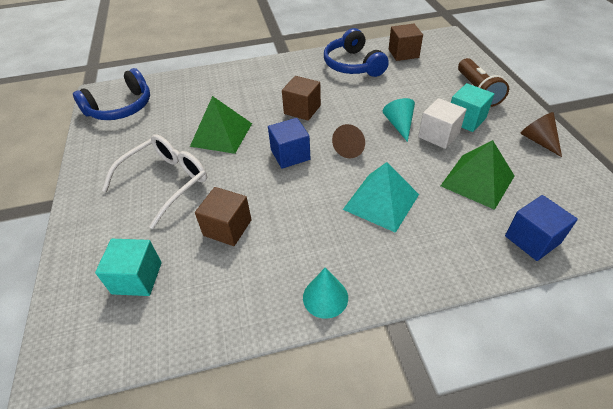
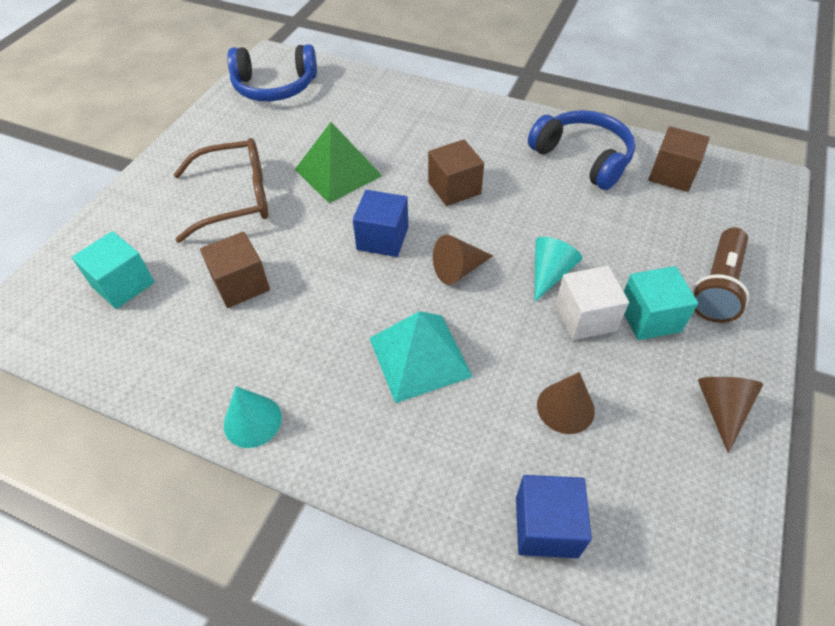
camera: 35 degrees right, 5 degrees up
(166, 182) = (236, 198): white glasses -> brown glasses
(353, 65) = (582, 158): blue headphones -> blue headphones turned 120 degrees clockwise
(477, 181) = (565, 407): green pyramid -> brown cone

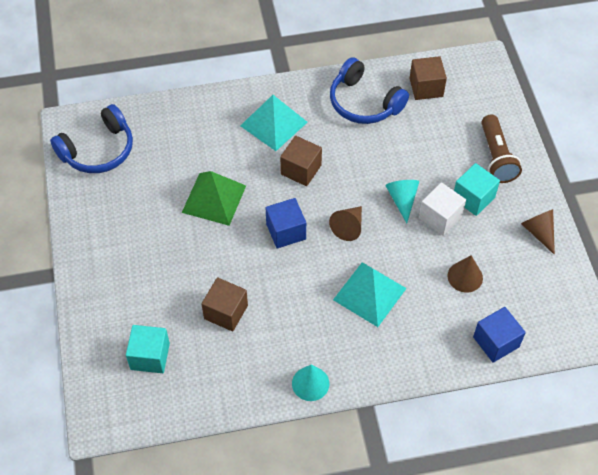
camera: 35 degrees left, 5 degrees up
(236, 198) = (162, 256): brown glasses -> none
(463, 135) = (273, 124): none -> turquoise pyramid
(582, 158) = (364, 102): blue headphones -> blue headphones turned 150 degrees counterclockwise

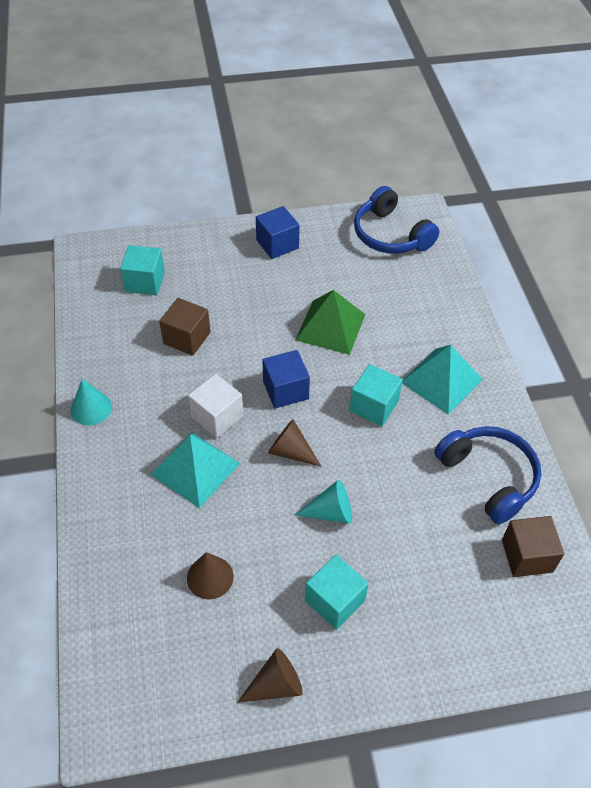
camera: 90 degrees right, 5 degrees down
(301, 170) = (374, 406): brown cube -> turquoise cube
(364, 102) = (488, 477): blue headphones -> blue headphones turned 105 degrees clockwise
(440, 217) = (303, 555): white cube -> white cube (217, 416)
(496, 157) = (408, 640): brown flashlight -> none
(496, 342) = (110, 605): blue cube -> blue cube (277, 244)

